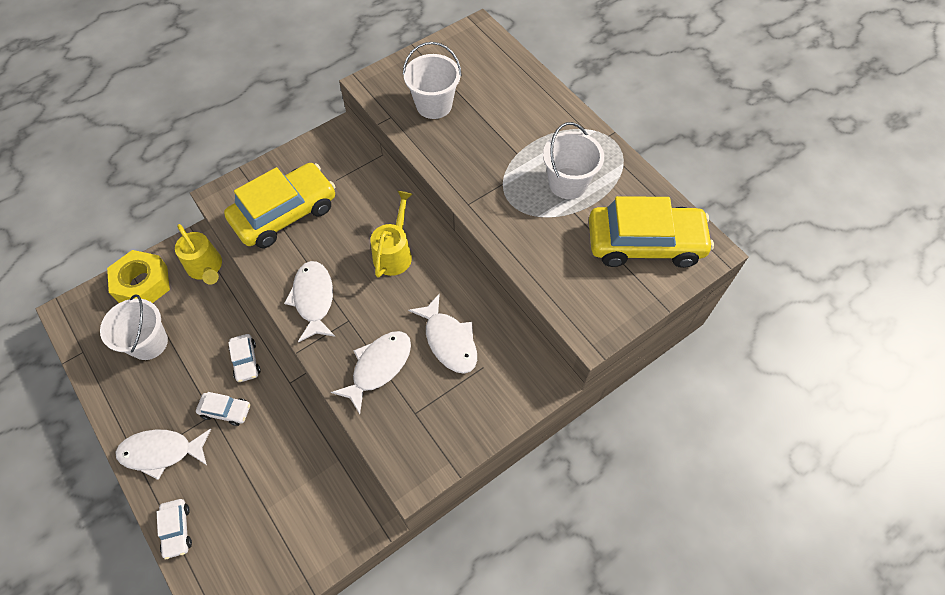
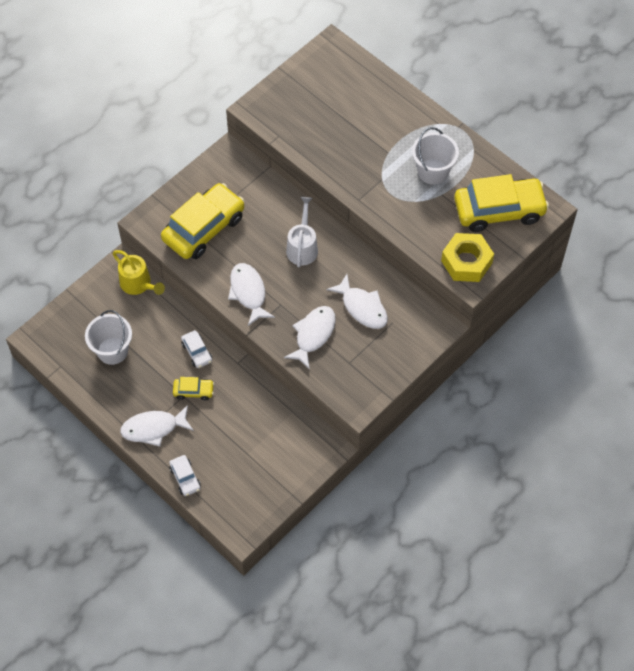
camera: 10 degrees left, 0 degrees up
(143, 284) = (89, 305): yellow nut -> yellow nut (466, 262)
(226, 410) = (193, 391): white car -> yellow car
(394, 252) = (302, 246): yellow watering can -> white watering can
(434, 105) = (311, 120): white bucket -> none

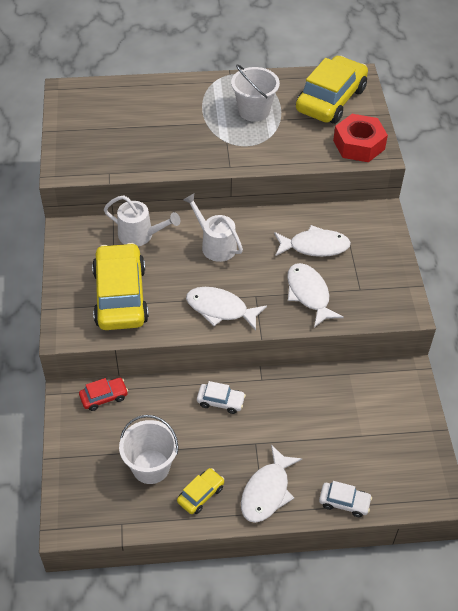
camera: 50 degrees left, 10 degrees down
(139, 284) = (104, 397): yellow watering can -> red car
(193, 391) = (258, 432): yellow car -> yellow car (201, 494)
(267, 197) = (141, 235): none -> white watering can
(466, 262) = (359, 145): yellow nut -> red nut

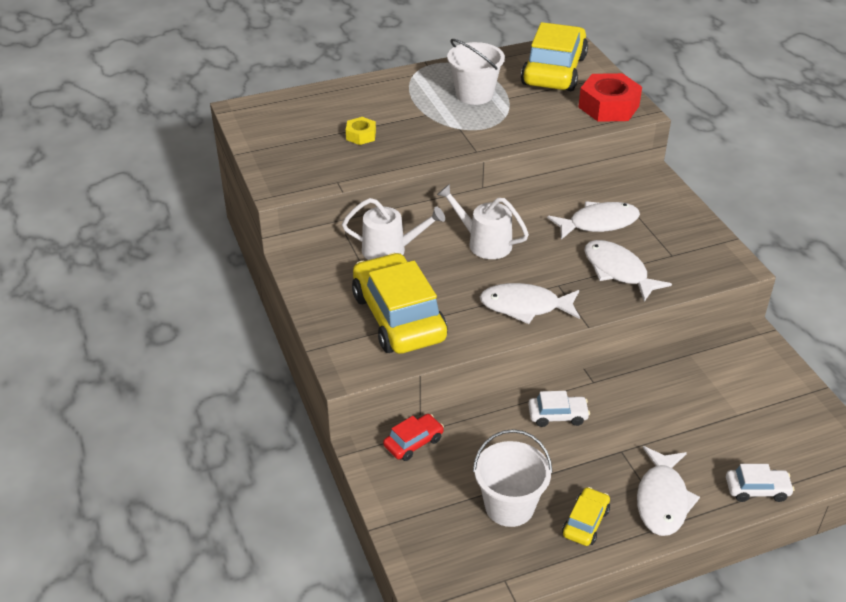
camera: 15 degrees left, 10 degrees down
(146, 133) = (361, 135): none -> yellow nut

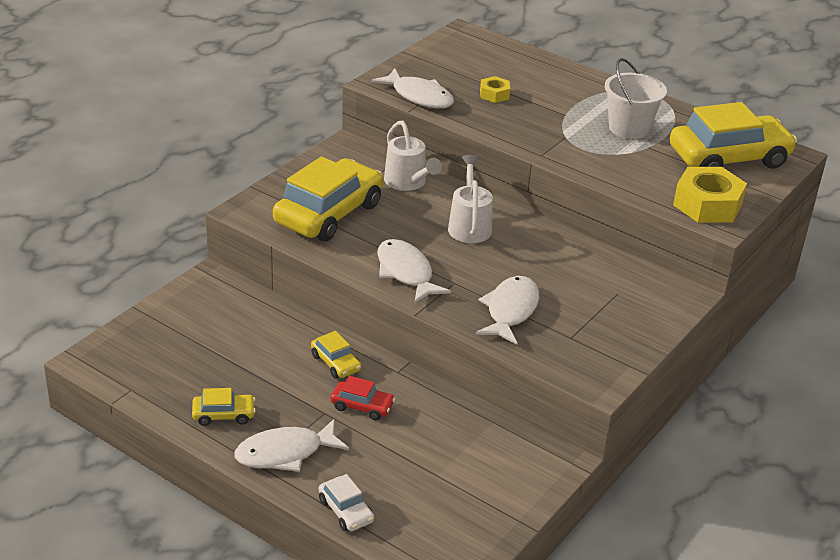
camera: 55 degrees right, 5 degrees down
(413, 442) = (238, 296): red car -> red car (362, 406)
(509, 506) = (209, 368): white bucket -> none
(557, 415) = (336, 363): white car -> yellow car
(598, 223) = (570, 280): white fish -> white fish (419, 96)
(608, 106) = (707, 205): red nut -> yellow nut

